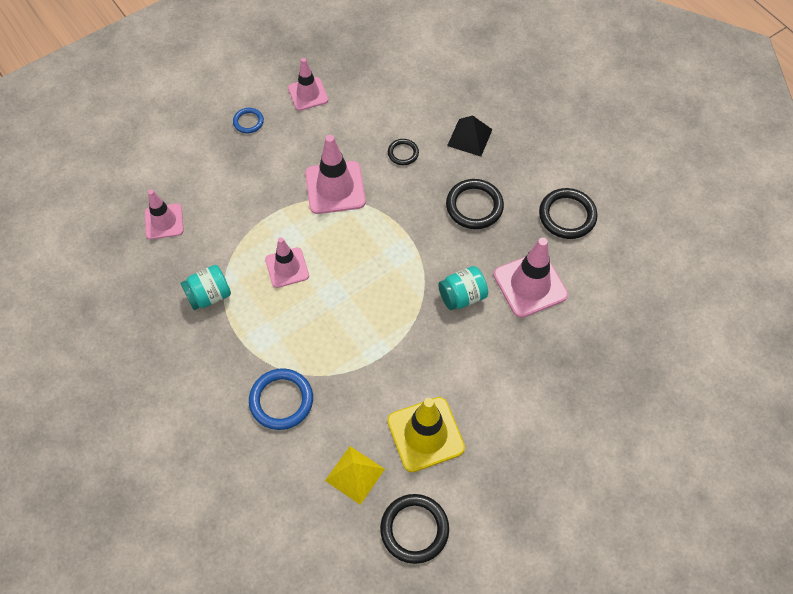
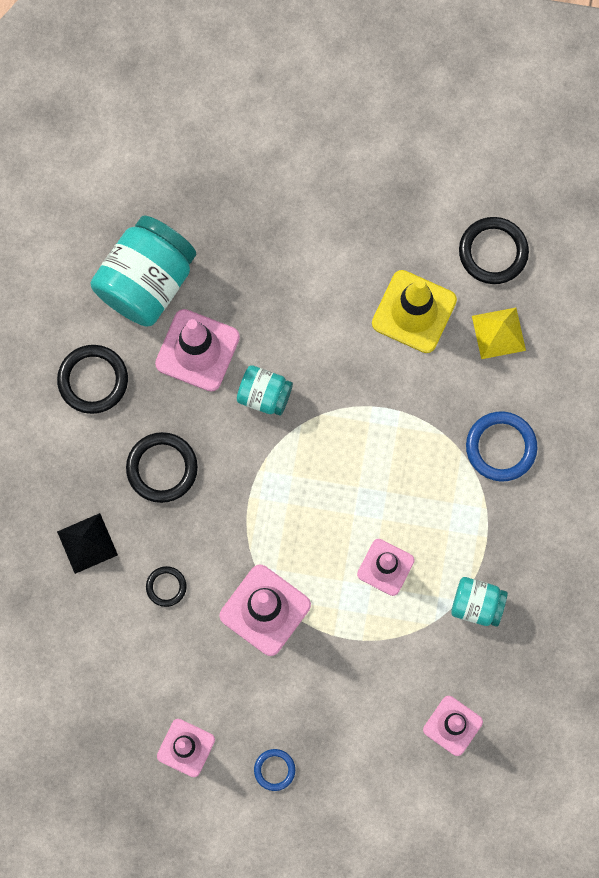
camera: 135 degrees left, 15 degrees up
(605, 295) = (147, 282): none -> turquoise jar

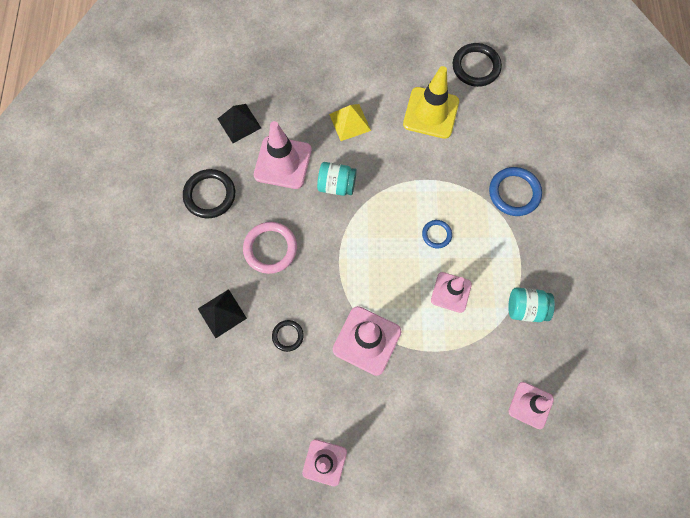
camera: 10 degrees left, 5 degrees down
(147, 282) = (239, 123): turquoise jar -> black pyramid
(162, 468) = (270, 248): black ring -> pink ring
(274, 770) = (399, 467): blue ring -> blue ring (436, 234)
(498, 333) = (493, 117): yellow pyramid -> yellow pyramid (349, 122)

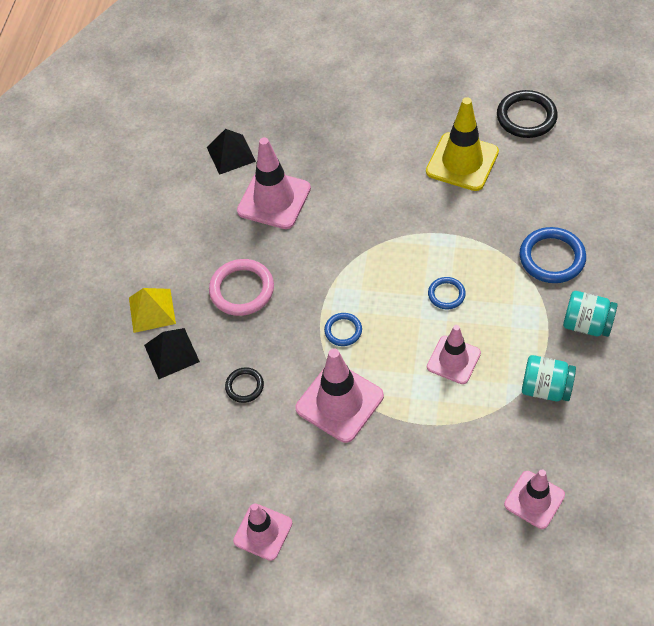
camera: 15 degrees right, 15 degrees down
(210, 195) = (182, 226): black ring -> none
(336, 185) = (334, 229): turquoise jar -> turquoise jar (586, 324)
(349, 122) = (361, 164): yellow pyramid -> yellow pyramid (152, 310)
(359, 276) = (343, 331): none -> blue ring

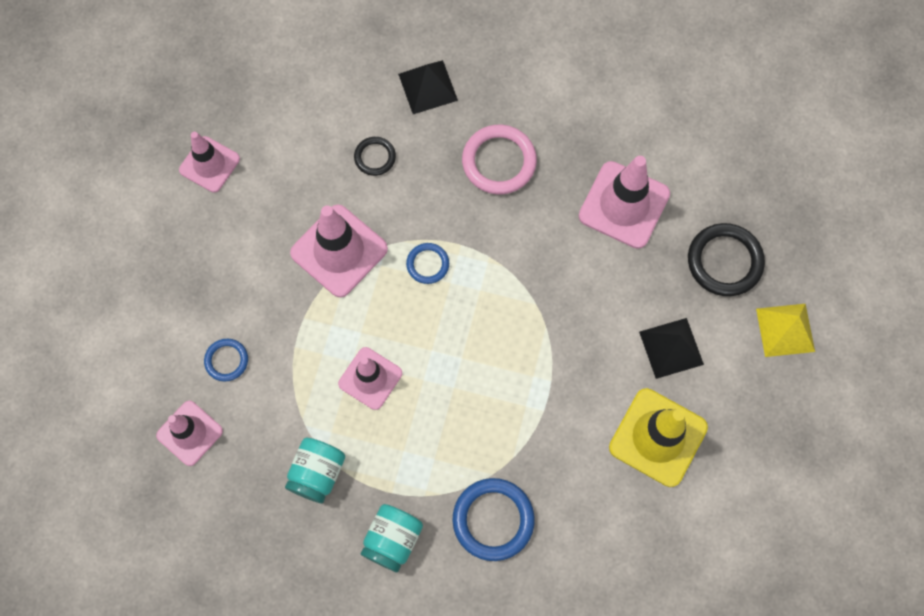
camera: 90 degrees right, 15 degrees up
(152, 310) = (485, 68): yellow pyramid -> yellow pyramid (785, 330)
(231, 154) = (701, 160): black pyramid -> black pyramid (671, 348)
(446, 294) = (458, 385): blue ring -> blue ring (226, 360)
(526, 117) = (727, 536): black ring -> black ring (724, 261)

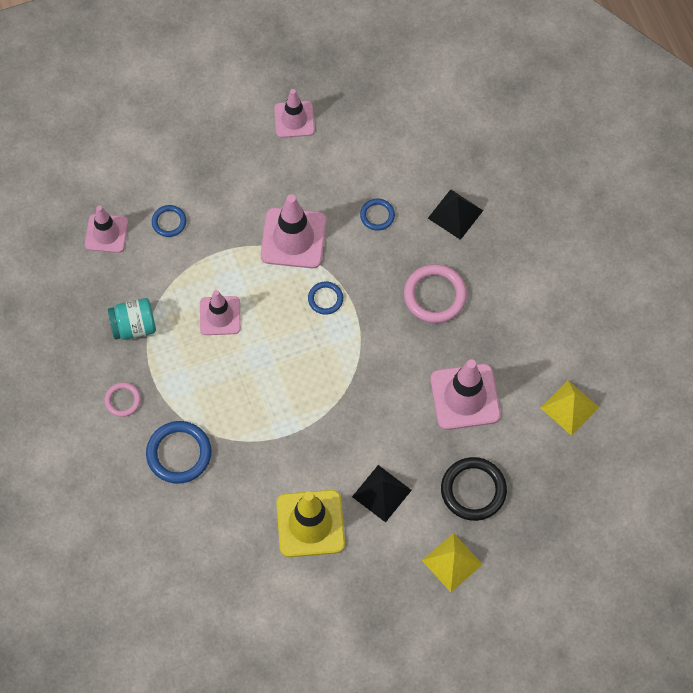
camera: 55 degrees right, 5 degrees down
(375, 157) = (377, 215): black ring -> blue ring
(392, 540) = (122, 400): turquoise jar -> pink ring
(698, 121) = (569, 407): none -> yellow pyramid

